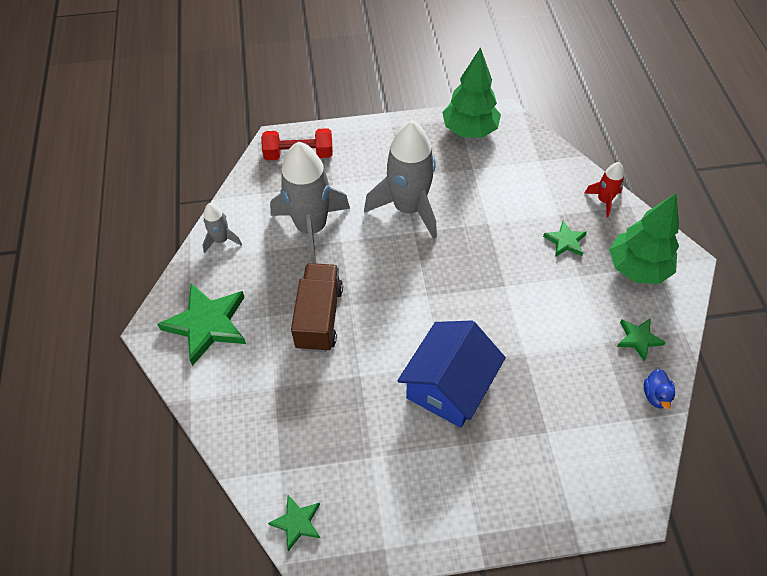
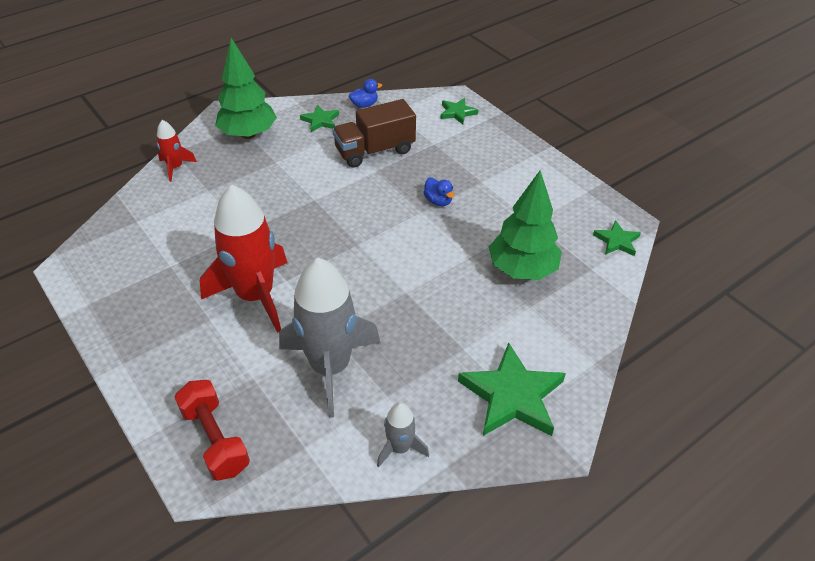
camera: 120 degrees left, 10 degrees down
(319, 317) = (436, 308): brown truck -> brown truck (375, 151)
(408, 208) = (255, 296): grey rocket -> red rocket
(449, 386) = (438, 201): blue house -> blue duck
(469, 130) = (106, 288): green tree -> green tree (522, 269)
(565, 241) = (240, 178): green star -> green star (457, 113)

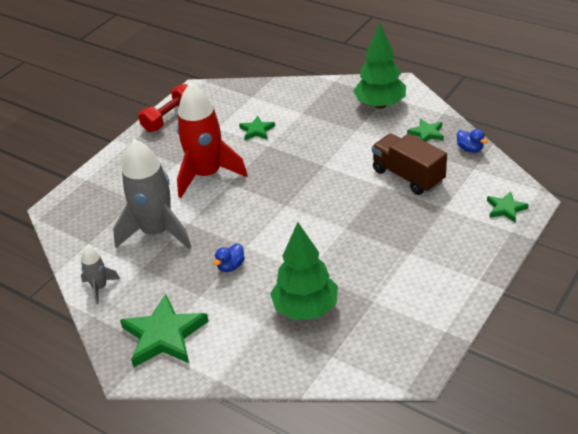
camera: 75 degrees right, 5 degrees down
(175, 167) = (317, 88): red rocket -> none
(215, 439) = (83, 203): red dumbbell -> red dumbbell (169, 118)
(438, 201) = (364, 233): blue duck -> blue duck (231, 266)
(617, 241) = (381, 368): green star -> green star (257, 130)

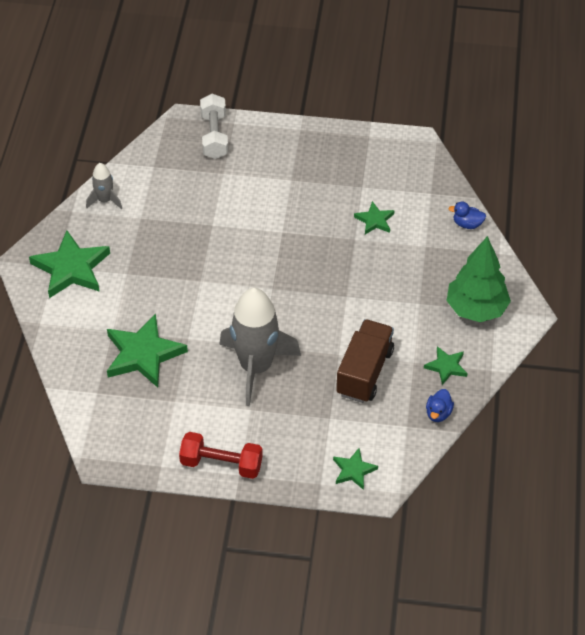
camera: 60 degrees right, 10 degrees up
(89, 195) = (214, 136): none -> white dumbbell
(157, 232) = (189, 208): grey rocket -> grey rocket (256, 367)
(169, 118) = (357, 142): red dumbbell -> red dumbbell (221, 464)
(207, 175) = (285, 210): red rocket -> none
(231, 266) = (171, 279): blue duck -> blue duck (467, 224)
(306, 308) = (143, 354): green tree -> green star

